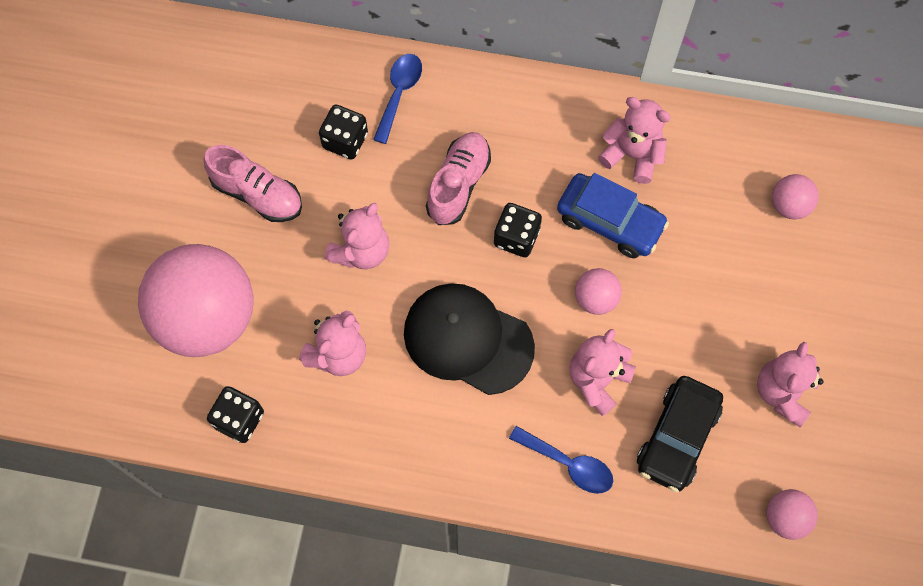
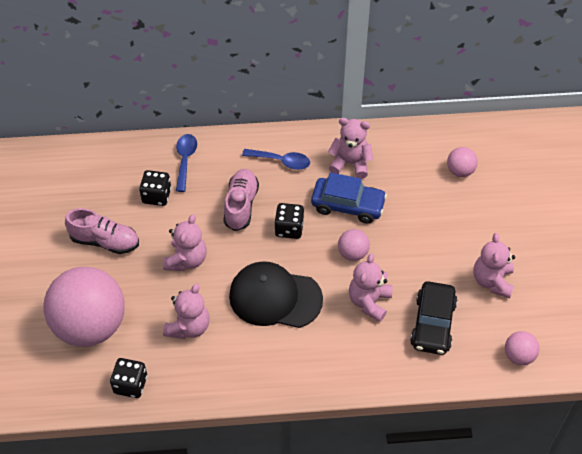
camera: 15 degrees left, 15 degrees down
(568, 464) = (365, 358): blue spoon -> blue spoon (281, 161)

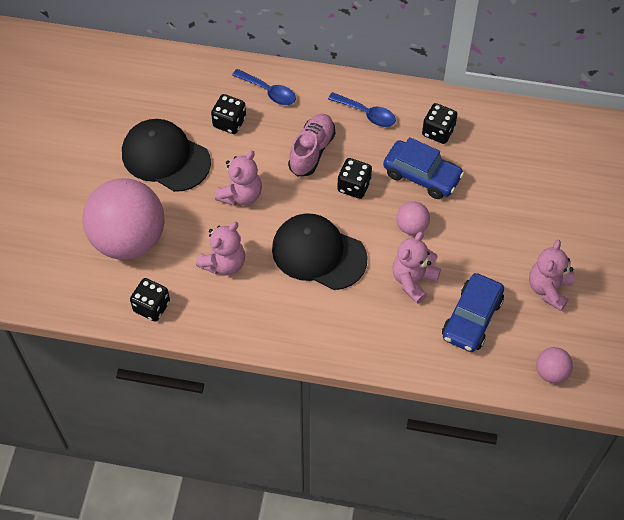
camera: 15 degrees right, 5 degrees up
(105, 241) = (165, 157): pink shoe -> black cap
(185, 160) = (268, 91): blue spoon -> blue spoon turned 105 degrees clockwise
(350, 163) = (438, 131): pink teddy bear -> black dice
(432, 324) = (471, 318): black car -> blue car
(460, 171) = (552, 165): pink ball -> none

